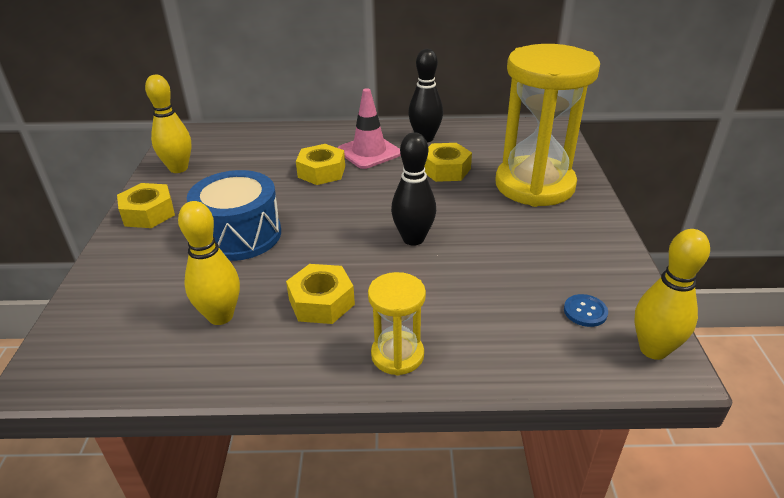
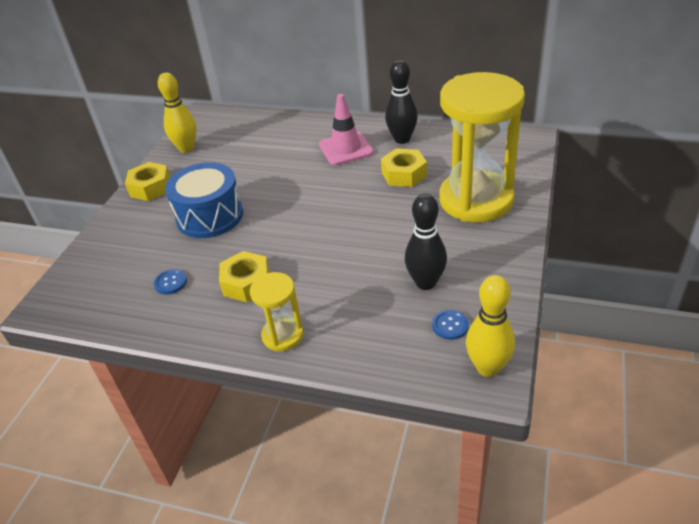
camera: 20 degrees right, 5 degrees up
(220, 316) = (170, 282): yellow bowling pin -> blue button
(321, 172) = (297, 164): yellow nut -> none
(413, 239) = (342, 238): black bowling pin -> black bowling pin (425, 283)

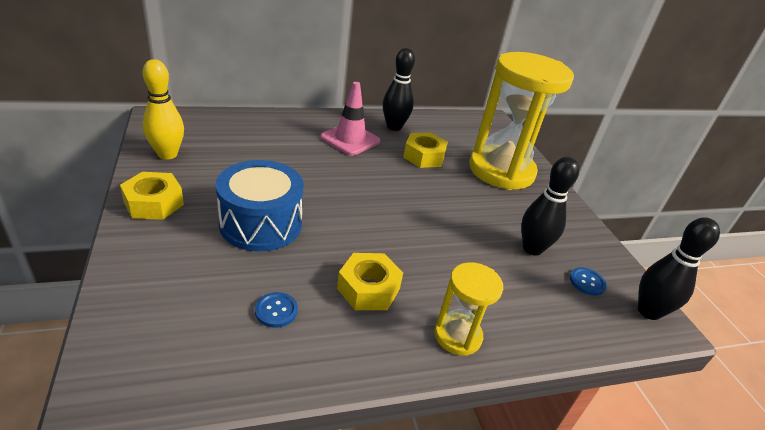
camera: 40 degrees left, 5 degrees down
(488, 367) = (648, 311): yellow bowling pin -> black bowling pin

